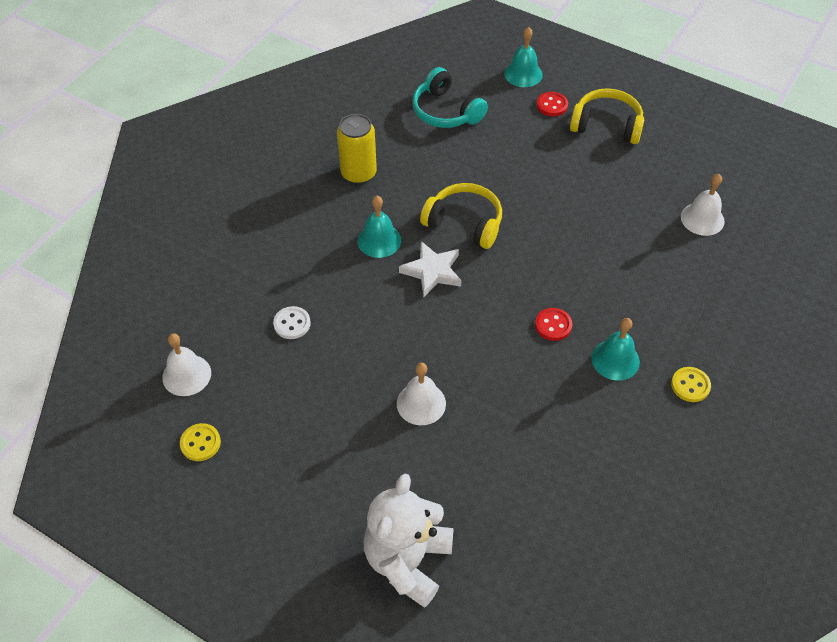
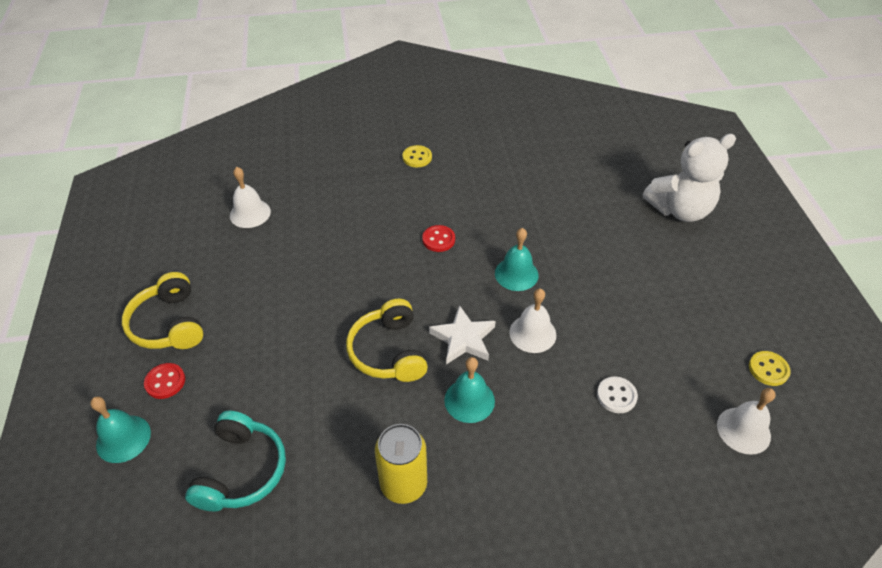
camera: 130 degrees left, 5 degrees down
(421, 403) = (581, 269): white bell -> white bell (532, 333)
(615, 360) = (434, 196): turquoise bell -> turquoise bell (516, 274)

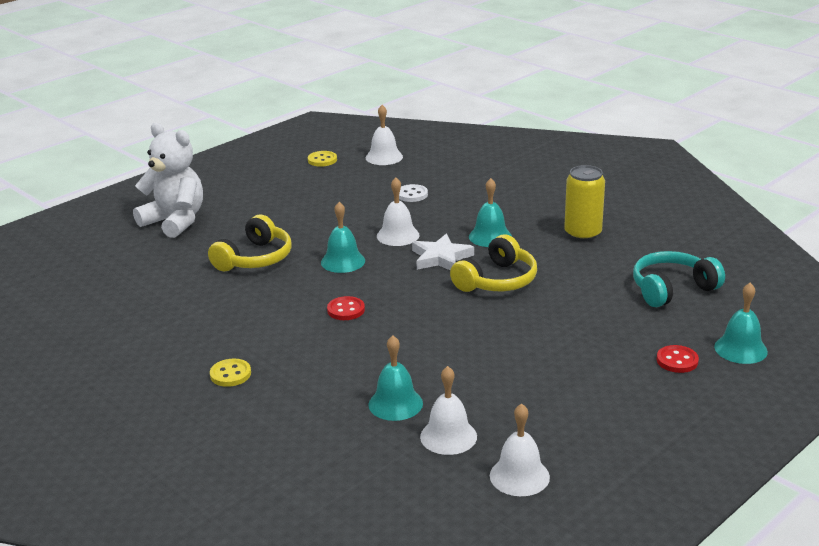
camera: 125 degrees left, 20 degrees down
(169, 324) = (633, 396): yellow headphones -> yellow headphones (255, 258)
(183, 221) = (519, 476): none -> white bell
(306, 208) = (395, 404): none -> turquoise bell

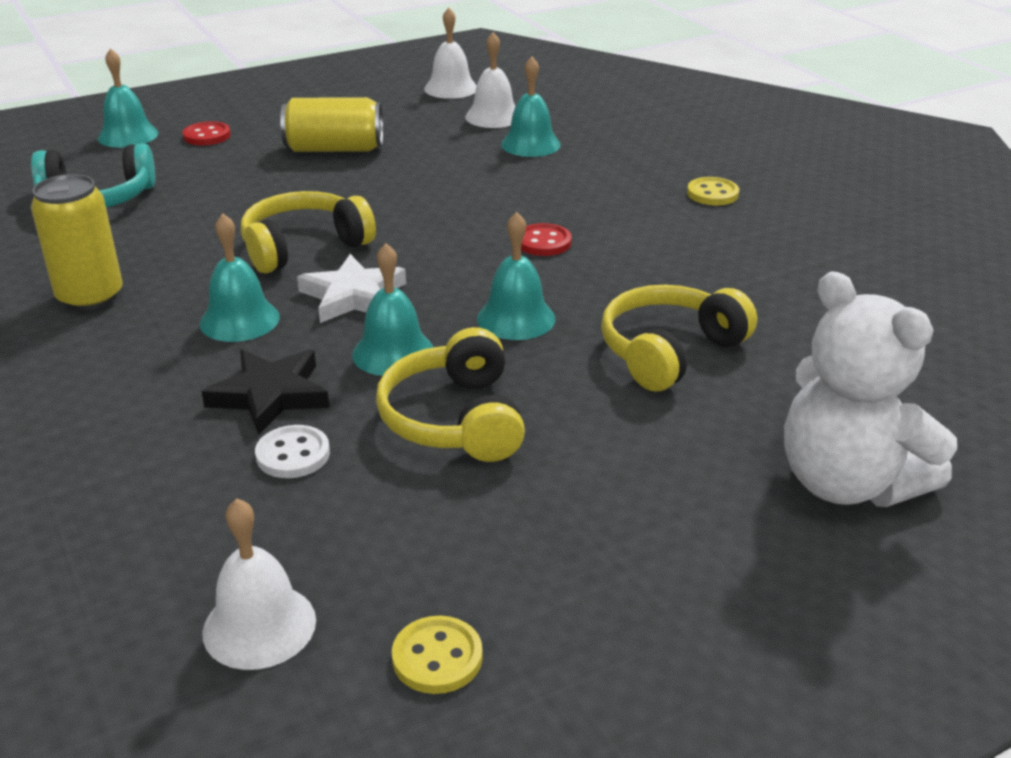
camera: 165 degrees left, 5 degrees up
(351, 216) = (455, 419): none -> yellow headphones
(398, 235) = (393, 353): white bell -> turquoise bell
(441, 210) = (270, 395): none -> black star
(557, 366) = (334, 149): none -> yellow can

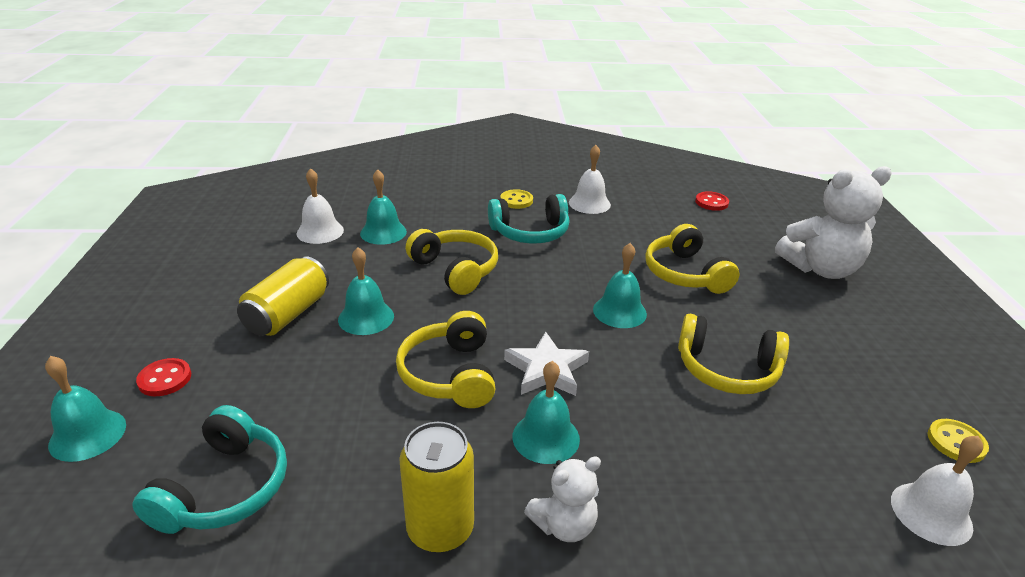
camera: 65 degrees left, 0 degrees up
(121, 356) = (564, 525): none -> white teddy bear
(270, 395) = (666, 446): black star -> none
(293, 454) = (746, 452): white button -> none
(393, 353) = (635, 372): turquoise bell -> turquoise bell (366, 317)
(451, 88) = (244, 232): white bell -> white bell (589, 203)
(498, 200) = (455, 270): none -> yellow headphones
(543, 242) = (529, 272): red button -> red button (711, 202)
(640, 221) = (530, 232): none -> turquoise headphones

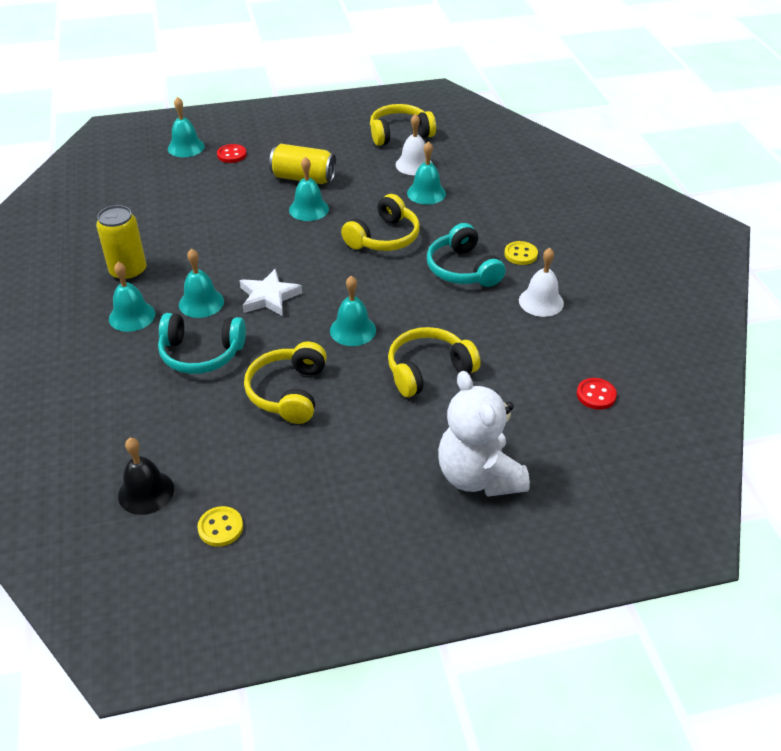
camera: 80 degrees right, 10 degrees up
(224, 488) = (153, 197): turquoise headphones -> turquoise headphones (201, 353)
(450, 374) = (255, 255): yellow headphones -> yellow headphones (399, 134)
(564, 525) = (132, 316): white teddy bear -> turquoise bell
(931, 513) = (146, 492): white bell -> black bell

